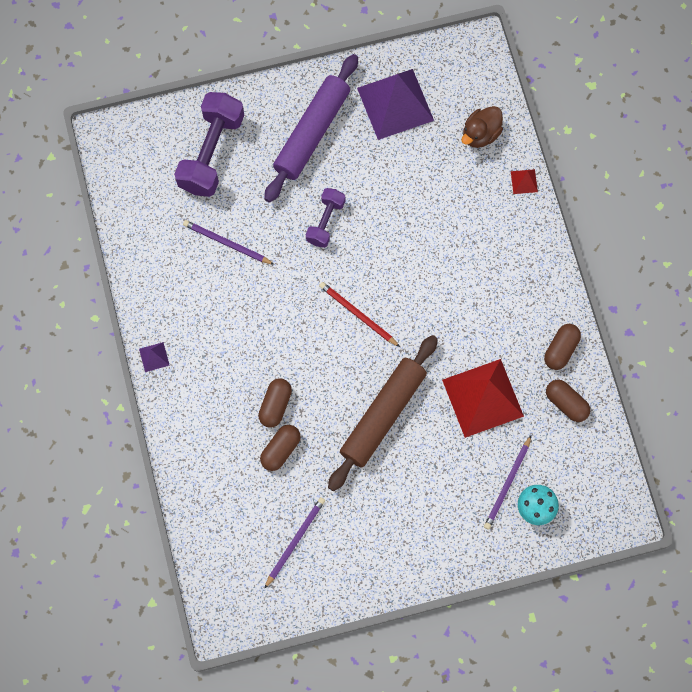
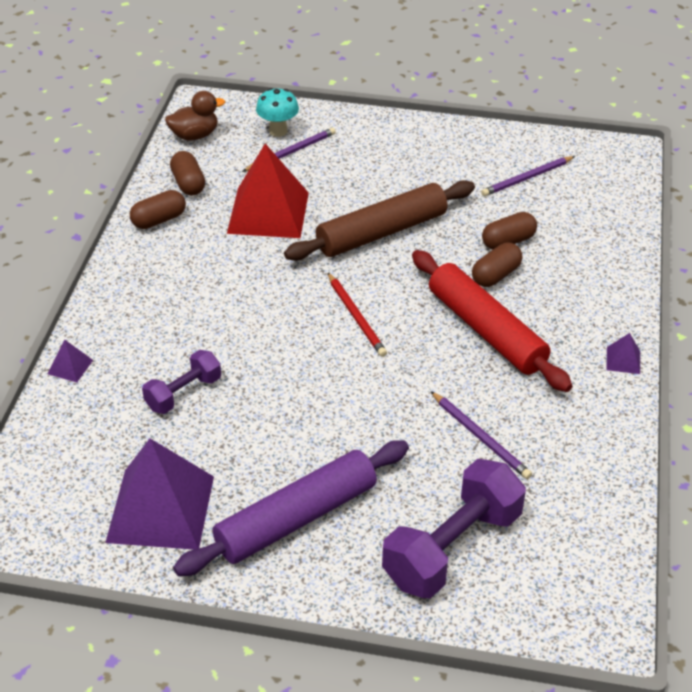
camera: 155 degrees left, 30 degrees down
(260, 343) = (486, 330): none -> red rolling pin
(325, 222) = (340, 414): purple dumbbell -> purple dumbbell (183, 393)
(480, 134) = (79, 432): brown duck -> brown duck (195, 135)
(524, 181) = (70, 367): red pyramid -> purple pyramid

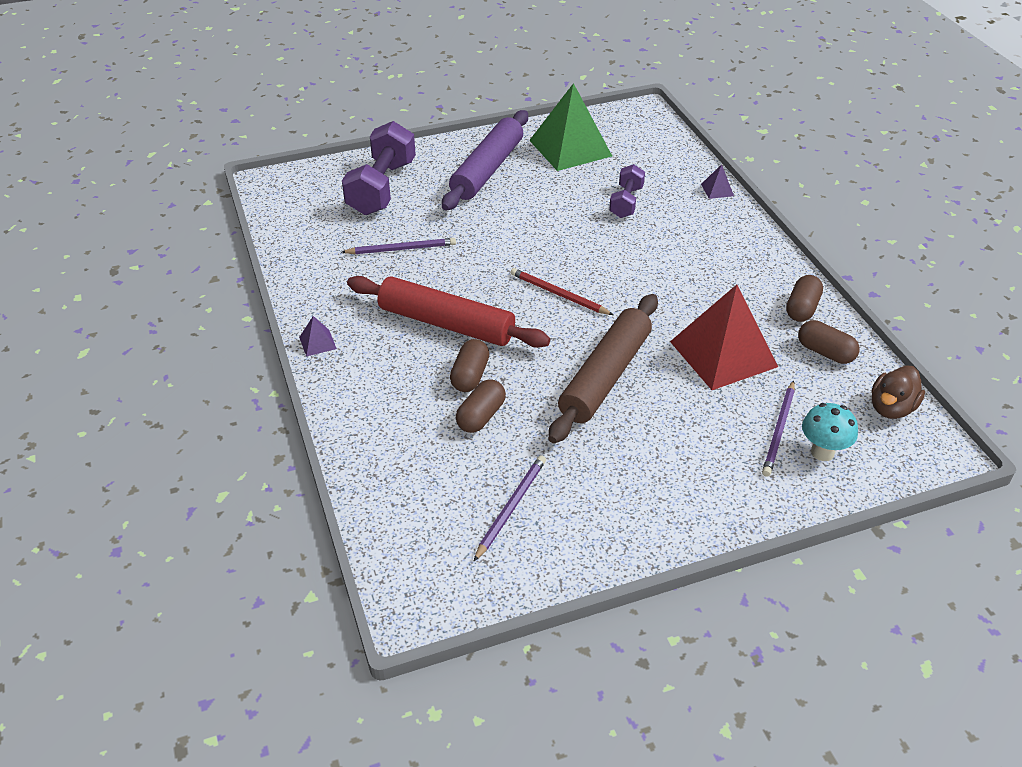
camera: 150 degrees right, 0 degrees up
(161, 508) = (570, 148): purple pyramid -> green pyramid
(480, 437) = (401, 249): purple pencil -> purple pencil turned 150 degrees clockwise

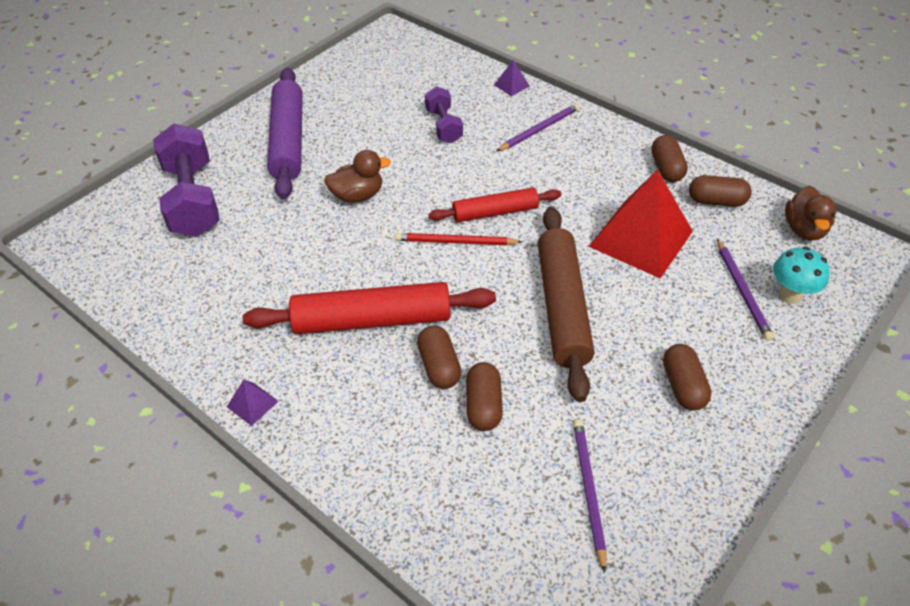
camera: 30 degrees left, 5 degrees up
(401, 249) = (264, 258): purple pencil -> purple pencil (539, 129)
(509, 230) = (357, 195): none -> brown duck
(570, 148) = (351, 91): green pyramid -> none
(611, 285) = (495, 212): none -> red rolling pin
(655, 475) = (683, 386): none -> brown capsule

